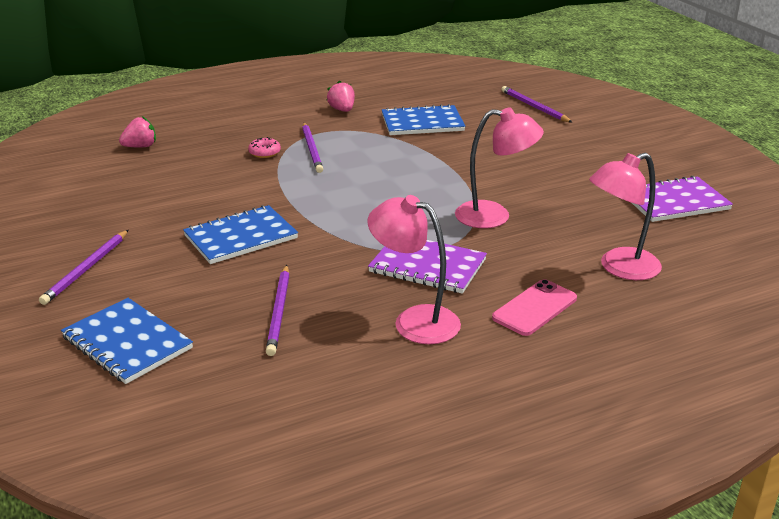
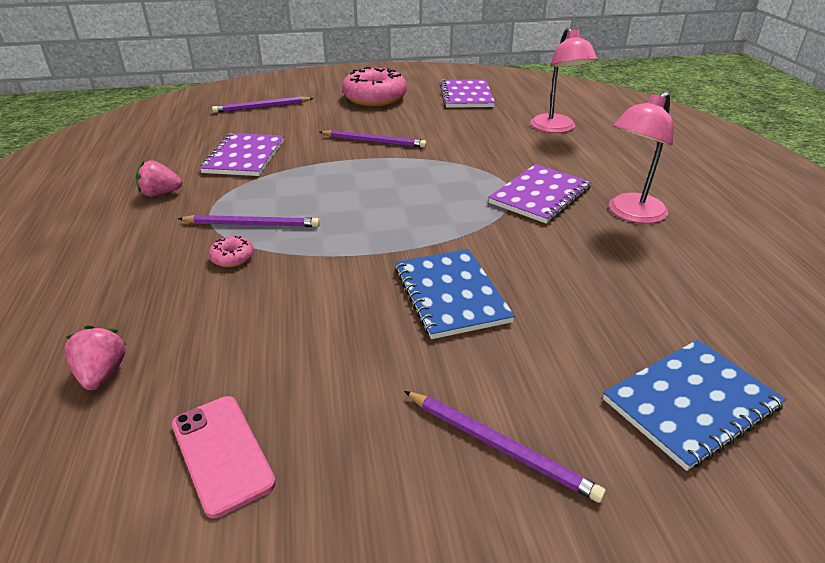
camera: 75 degrees left, 5 degrees up
(279, 312) = (617, 283): purple pencil -> purple pencil (374, 141)
(422, 123) = (244, 157): blue notebook -> purple notebook
(494, 216) = (461, 155): pink lamp -> none
(535, 308) = (611, 165): pink phone -> pink phone (222, 453)
(612, 152) = (375, 98): none -> pink donut

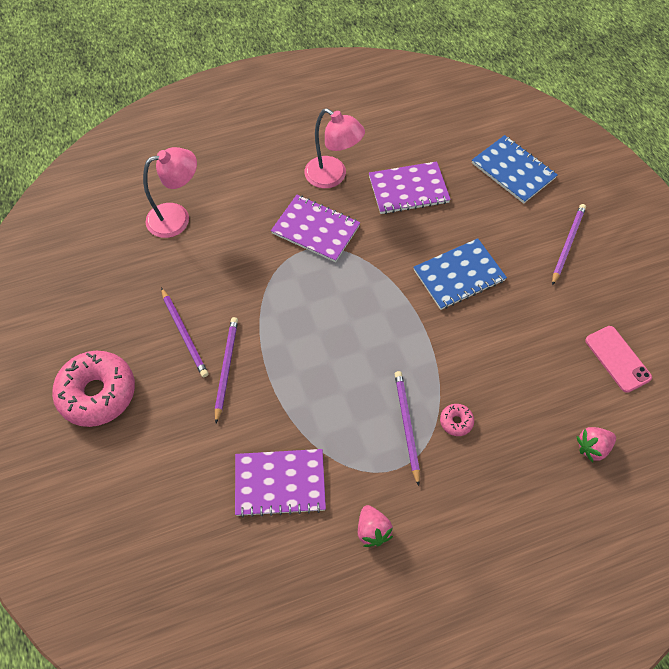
camera: 100 degrees left, 25 degrees up
(222, 453) = (617, 359): pink phone -> pink phone turned 75 degrees counterclockwise
(262, 107) = (135, 519): purple pencil -> purple pencil (184, 334)
(466, 96) = (87, 299): purple notebook -> purple notebook (408, 189)

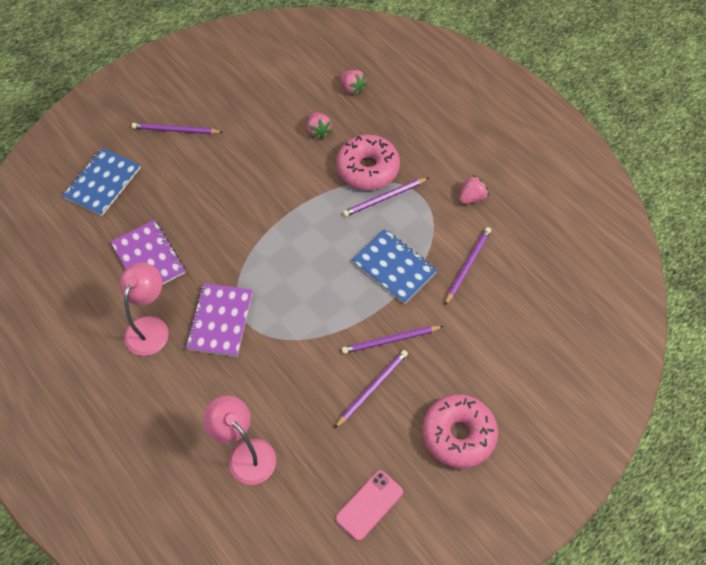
camera: 110 degrees left, 0 degrees up
(280, 483) = (467, 265): purple notebook -> purple pencil
(456, 422) = (367, 169): pink donut -> pink donut, size x2.39
(459, 275) = (233, 197): blue notebook -> blue notebook (394, 267)
(530, 385) = (318, 131): none -> pink strawberry
(617, 359) = (274, 84): pink phone -> pink phone (369, 505)

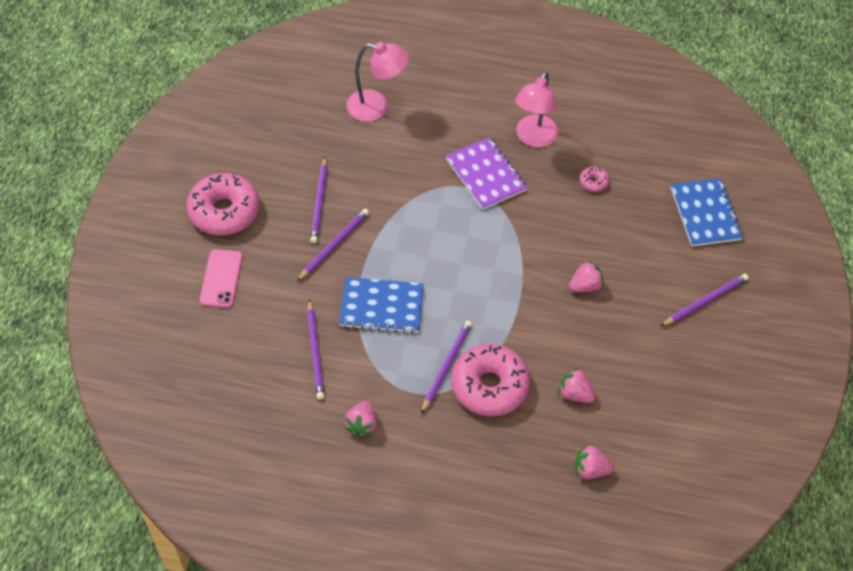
camera: 140 degrees right, 5 degrees down
(148, 258) = (593, 182): purple notebook -> pink donut
(150, 327) = (533, 138): pink lamp -> pink lamp turned 45 degrees clockwise
(240, 189) = (585, 286): none -> pink strawberry
(369, 505) = (259, 130): pink phone -> pink phone (221, 279)

